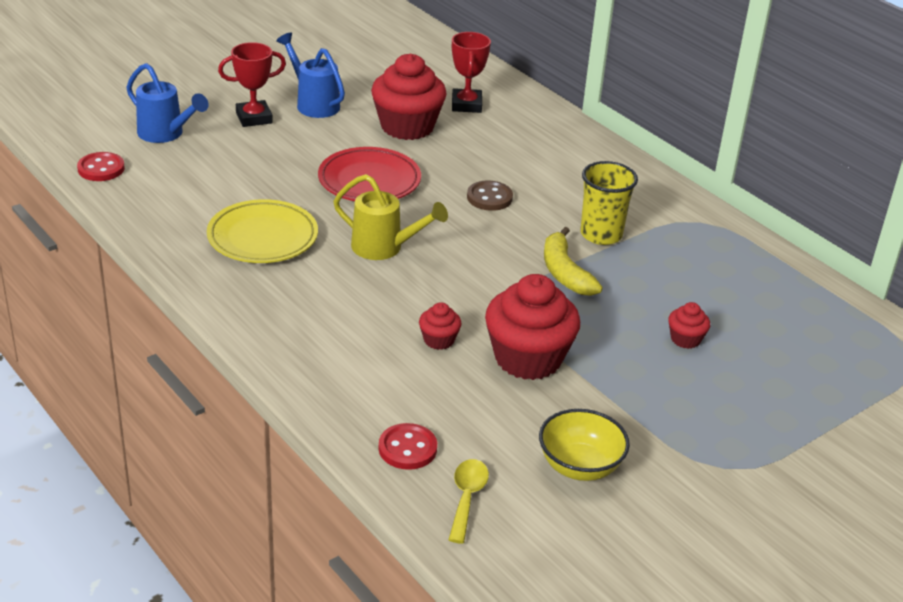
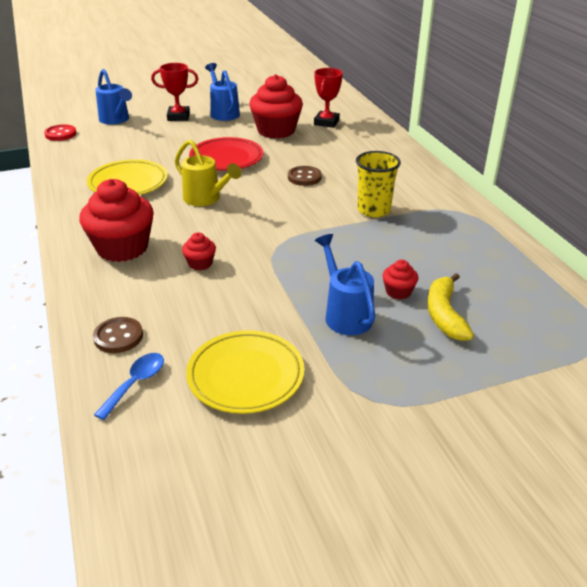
camera: 20 degrees right, 0 degrees up
(407, 448) = (118, 337): red button -> brown button
(467, 498) = (136, 383): yellow spoon -> blue spoon
(528, 358) = (259, 286): red cupcake -> red cupcake (122, 248)
(565, 272) = (329, 231): yellow banana -> yellow banana (444, 315)
(579, 466) = (246, 376): yellow bowl -> yellow plate
(643, 376) = (345, 314): none -> blue watering can

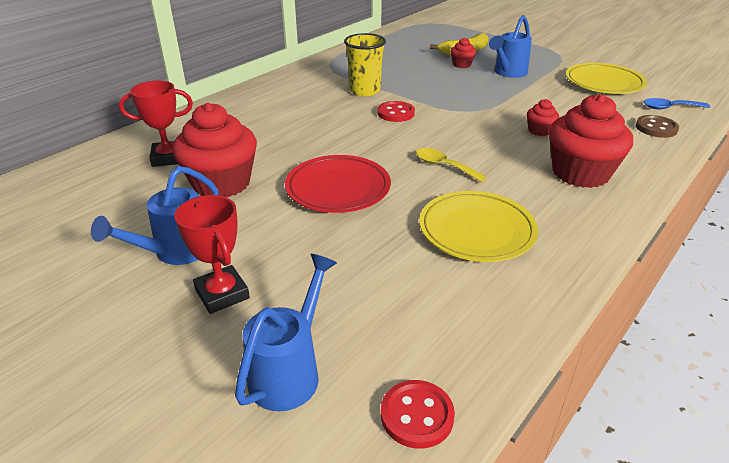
camera: 120 degrees left, 0 degrees up
(205, 199) = (444, 166): yellow watering can -> yellow spoon
(304, 177) = (337, 131): brown button -> none
(310, 209) = (396, 113): none -> red button

